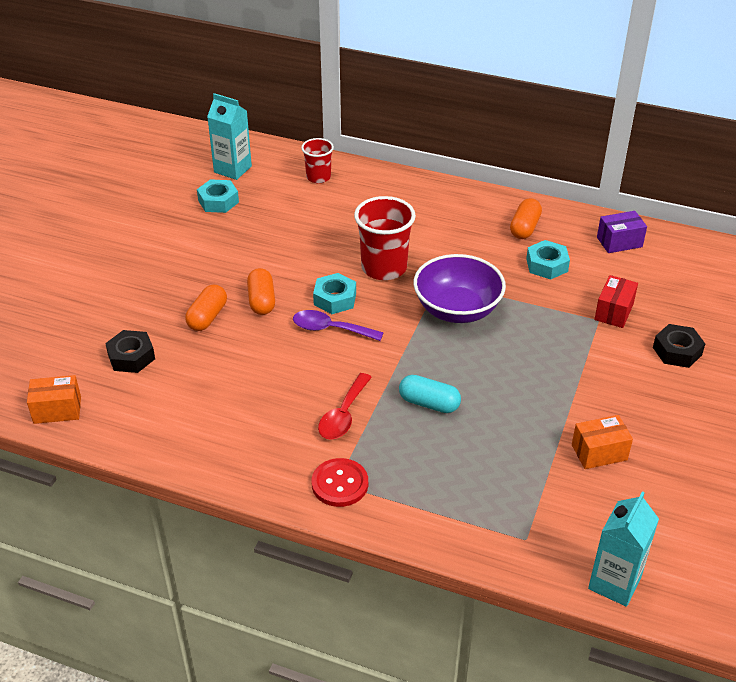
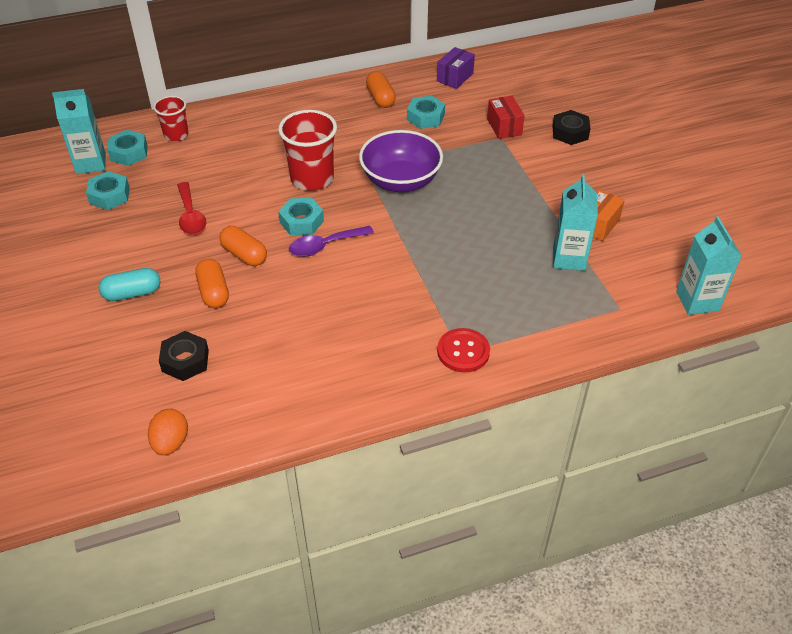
camera: 40 degrees left, 5 degrees up
(57, 410) = (171, 442): orange box -> orange egg
(268, 174) = (129, 153): none -> turquoise nut
(343, 415) = (408, 302): red spoon -> red spoon (191, 216)
(429, 403) = (457, 257): turquoise capsule -> turquoise capsule (132, 293)
(531, 465) = (569, 258): none -> turquoise carton

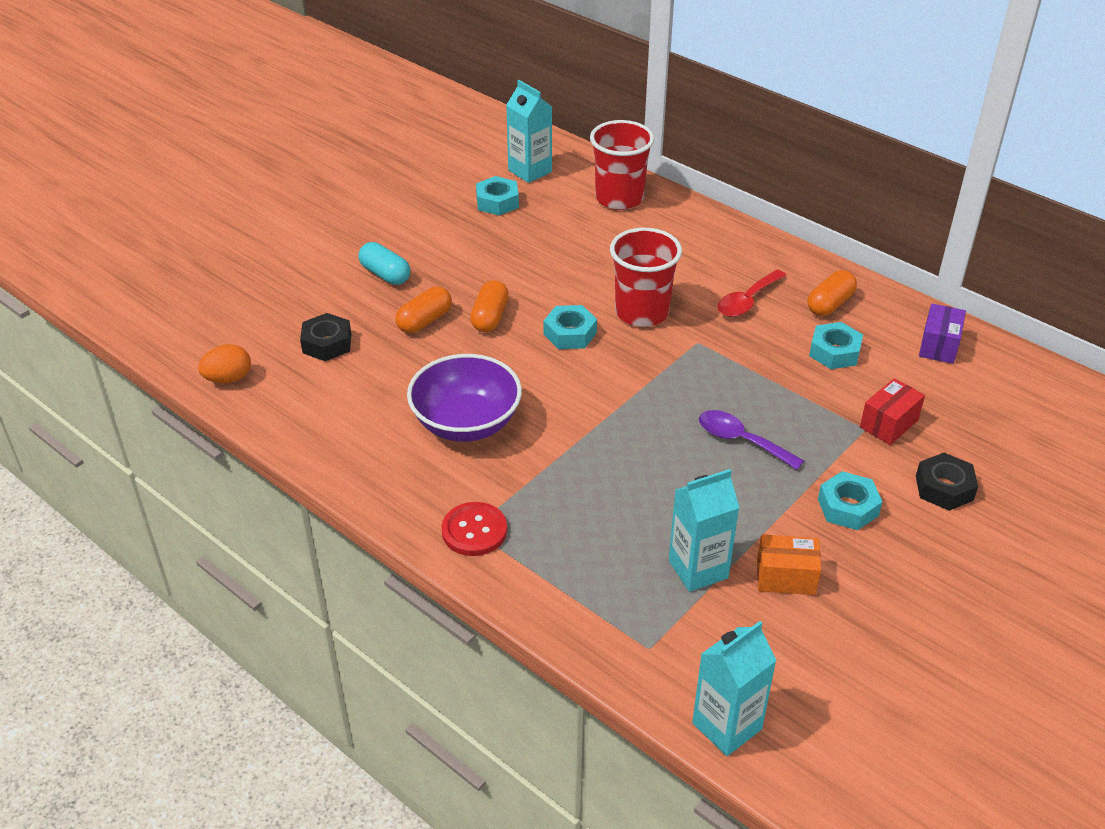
camera: 60 degrees right, 5 degrees down
(129, 153) = (565, 184): turquoise nut -> turquoise nut (848, 507)
(176, 135) = (619, 198): red cup -> red cup, size x1.68
(191, 216) = (513, 260): red spoon -> red spoon (747, 301)
(325, 246) = (548, 364): purple spoon -> purple spoon (741, 440)
(400, 181) = (702, 377): purple bowl -> purple bowl (466, 423)
(455, 77) = (938, 346): purple box -> purple box turned 75 degrees counterclockwise

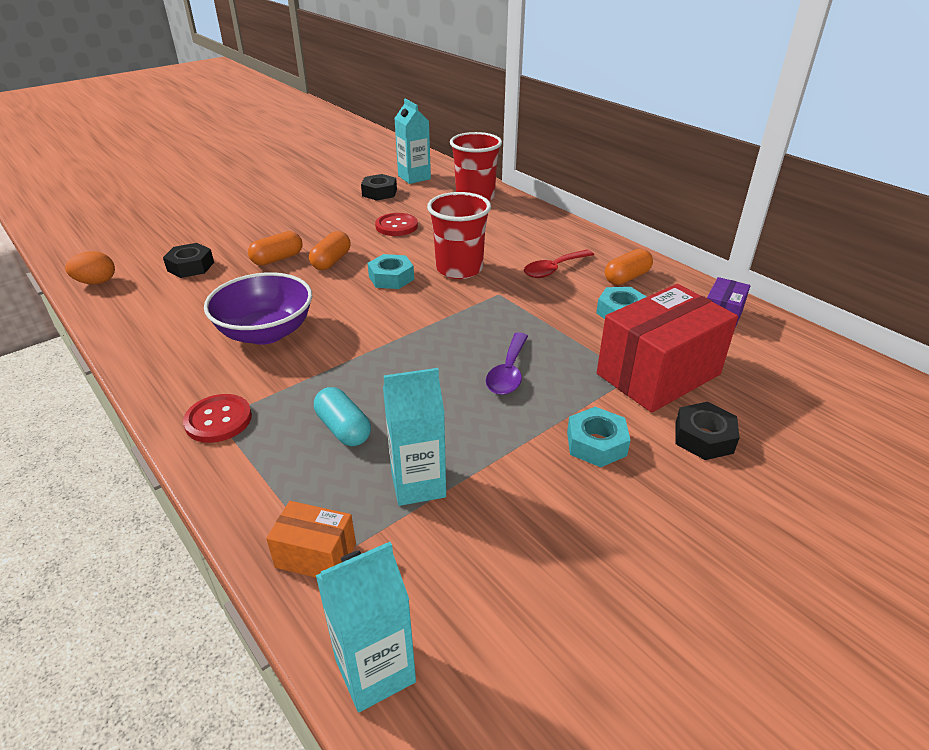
camera: 10 degrees right, 5 degrees down
(385, 274) = (267, 228): turquoise capsule -> turquoise capsule (343, 429)
(497, 202) = (379, 192): turquoise nut -> black nut
(542, 255) = (396, 226): none -> red button
(741, 440) = (508, 372): purple spoon -> purple spoon turned 120 degrees counterclockwise
(786, 577) = (508, 505): orange box -> orange box (316, 555)
(889, 424) = (658, 374): red box -> red box, size x2.05

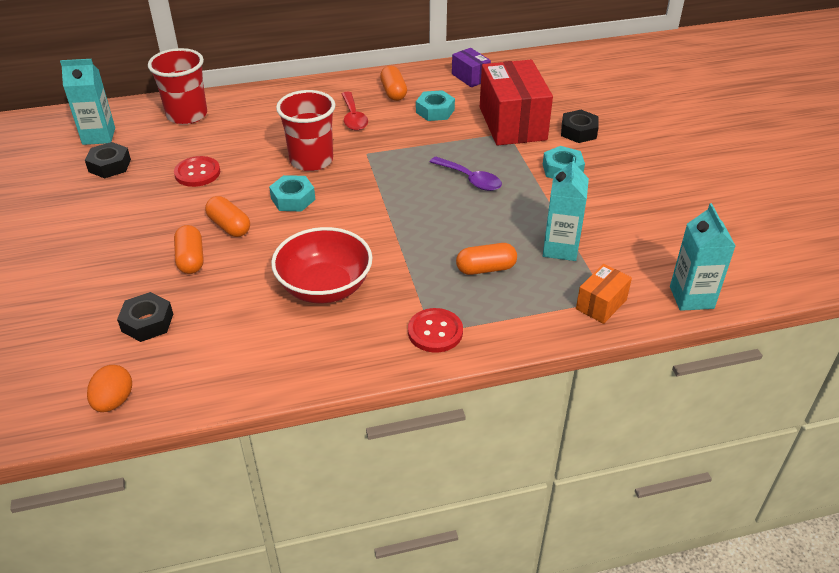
camera: 65 degrees left, 5 degrees up
(266, 332) = (325, 287): purple bowl -> red bowl
(343, 429) = (485, 269): turquoise capsule -> orange capsule

